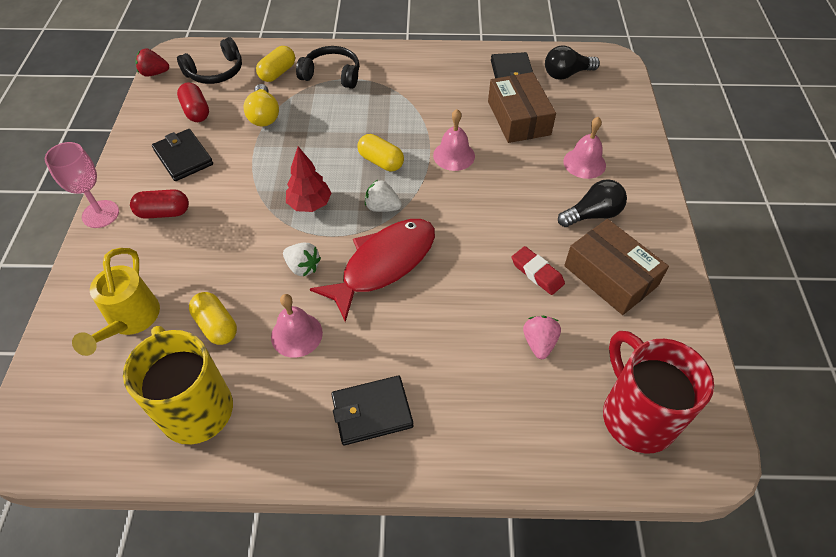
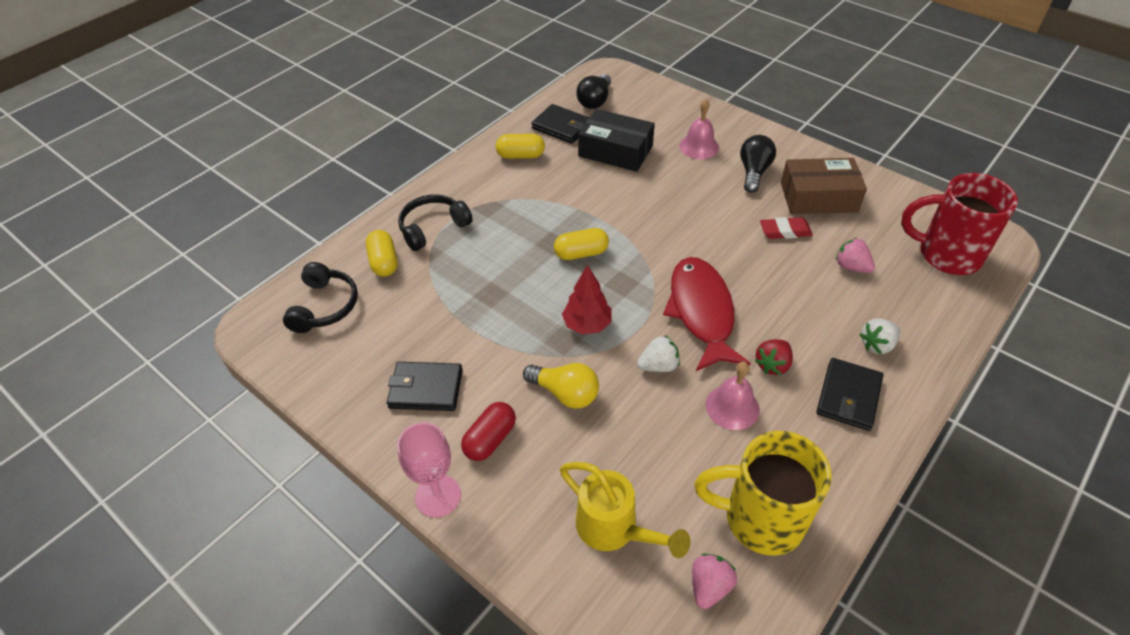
camera: 50 degrees left, 5 degrees down
(114, 403) = (709, 586): none -> pink strawberry
(154, 73) = (263, 356): red strawberry -> red strawberry (772, 365)
(196, 111) = (367, 348): red capsule -> none
(216, 325) = (676, 461): yellow capsule -> yellow capsule (521, 155)
(264, 115) = (434, 300): yellow light bulb -> yellow light bulb (565, 393)
(382, 207) = (636, 280): white strawberry -> white strawberry (877, 345)
(454, 155) = (619, 208): pink bell -> none
(518, 118) = (615, 151): brown box -> black box

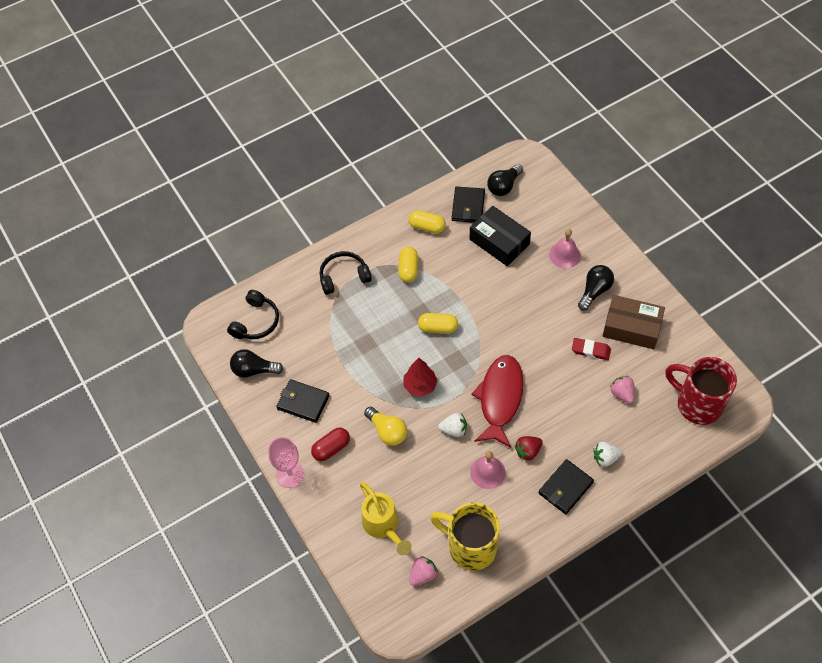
camera: 20 degrees right, 10 degrees up
(338, 366) = (254, 370): none -> black light bulb
(384, 262) = (303, 297): yellow capsule -> yellow capsule (408, 269)
(562, 127) = (468, 206): black wallet -> black wallet turned 45 degrees clockwise

